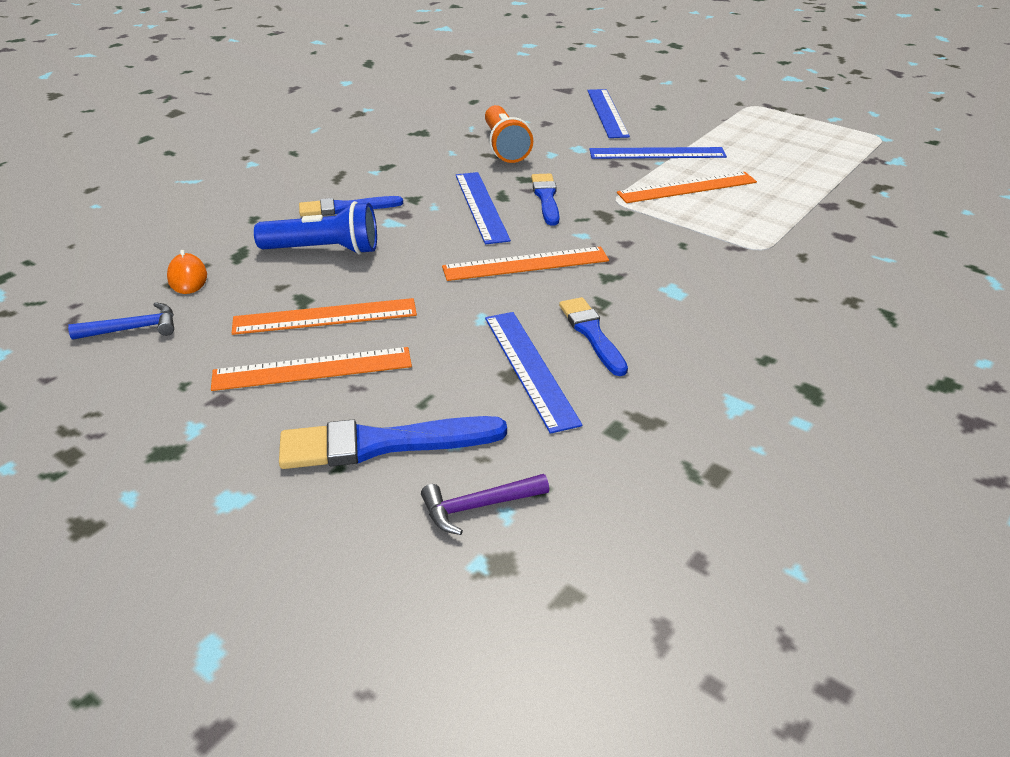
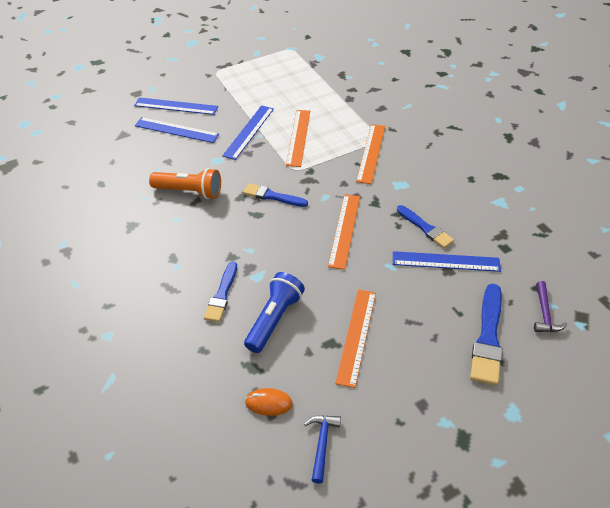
camera: 65 degrees left, 10 degrees up
(312, 369) = (409, 354): orange ruler -> orange ruler (371, 153)
(481, 206) = (264, 228): blue ruler -> blue ruler (176, 106)
(592, 334) = (425, 228): blue brush -> blue brush turned 135 degrees counterclockwise

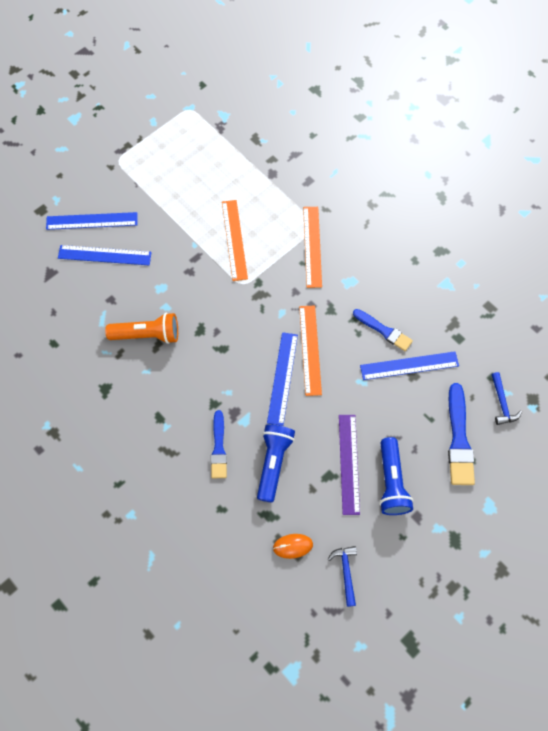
camera: 15 degrees left, 20 degrees up
(249, 132) = (181, 242): blue ruler -> blue ruler (282, 378)
(272, 196) = (231, 323): blue brush -> none
(356, 336) = (349, 463): orange ruler -> purple ruler
(400, 363) = (391, 482): none -> blue flashlight
(544, 313) = (502, 403): purple hammer -> blue hammer

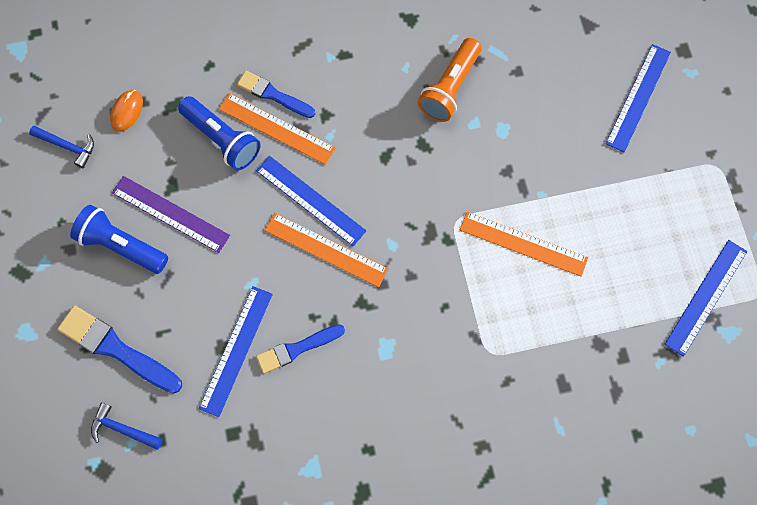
camera: 120 degrees right, 5 degrees up
(104, 255) = (581, 90): blue ruler -> blue ruler (706, 297)
(312, 246) = (461, 332): orange ruler -> orange ruler (276, 128)

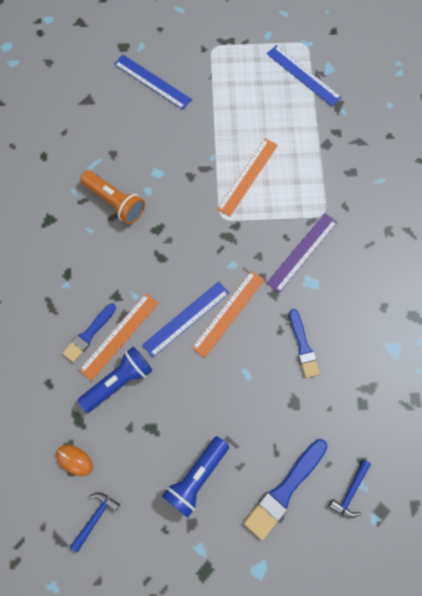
camera: 80 degrees left, 0 degrees up
(170, 214) = (176, 432): purple ruler -> purple ruler (302, 252)
(236, 350) = (298, 393): blue ruler -> none

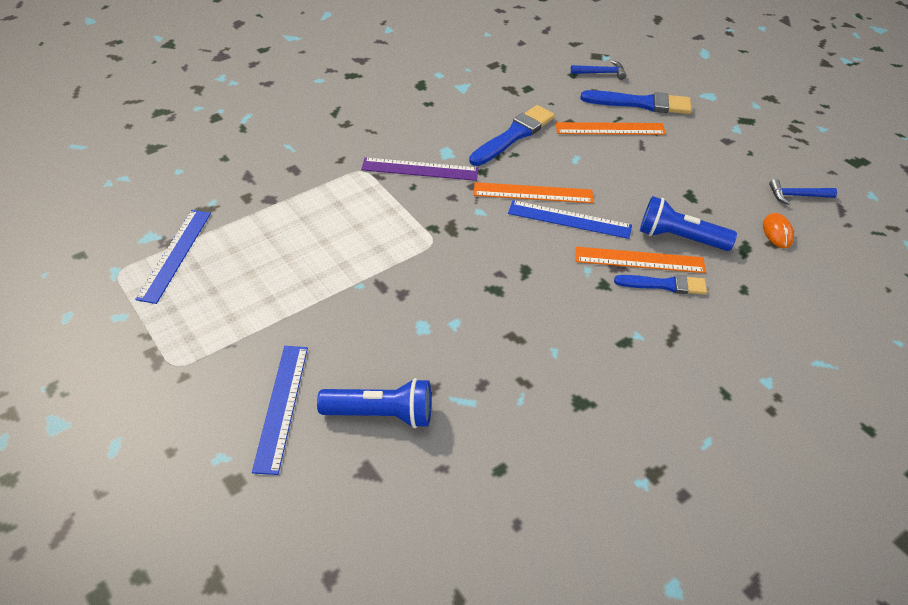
camera: 125 degrees left, 25 degrees down
(115, 202) = (497, 347): orange flashlight -> none
(196, 477) = (692, 152): blue flashlight -> blue flashlight (381, 414)
(247, 176) = (362, 244): orange ruler -> orange ruler (610, 129)
(303, 346) = (514, 135): blue brush -> blue brush, size x1.51

